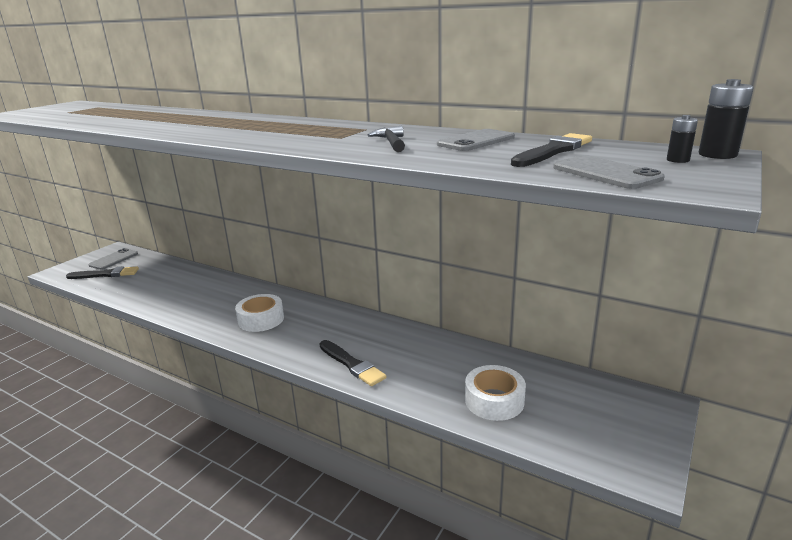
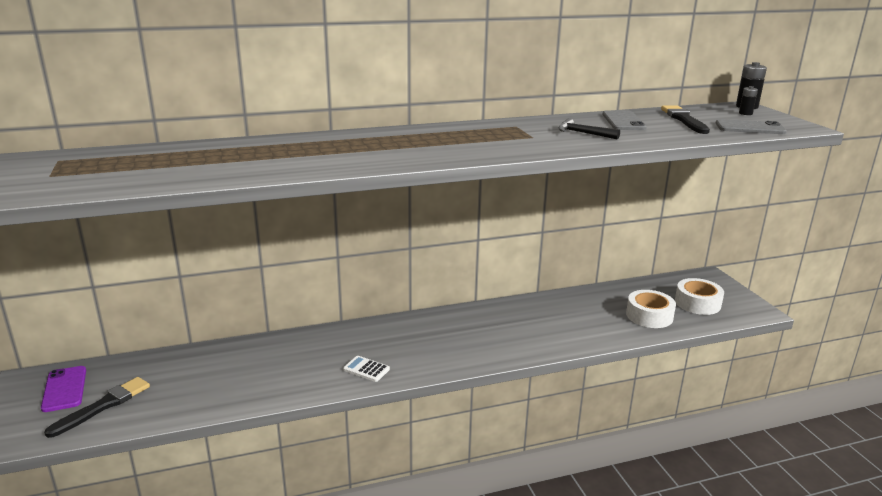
camera: 50 degrees left, 0 degrees up
(114, 259) = (64, 389): grey phone -> purple phone
(222, 319) = (366, 369): none -> white calculator
(261, 319) = (402, 351): white tape -> white tape (697, 303)
(352, 364) = (539, 342): black brush -> none

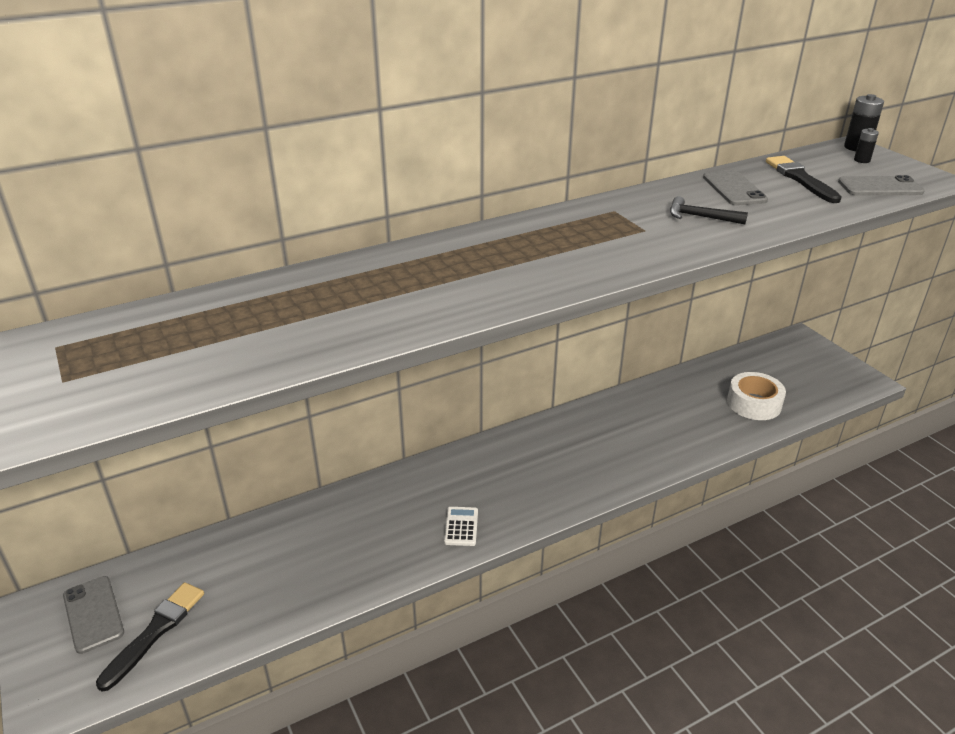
camera: 10 degrees left, 10 degrees up
(64, 389) = (93, 614): purple phone -> grey phone
(366, 369) = (461, 526): white calculator -> white calculator turned 75 degrees clockwise
(697, 303) = (800, 378): white tape -> none

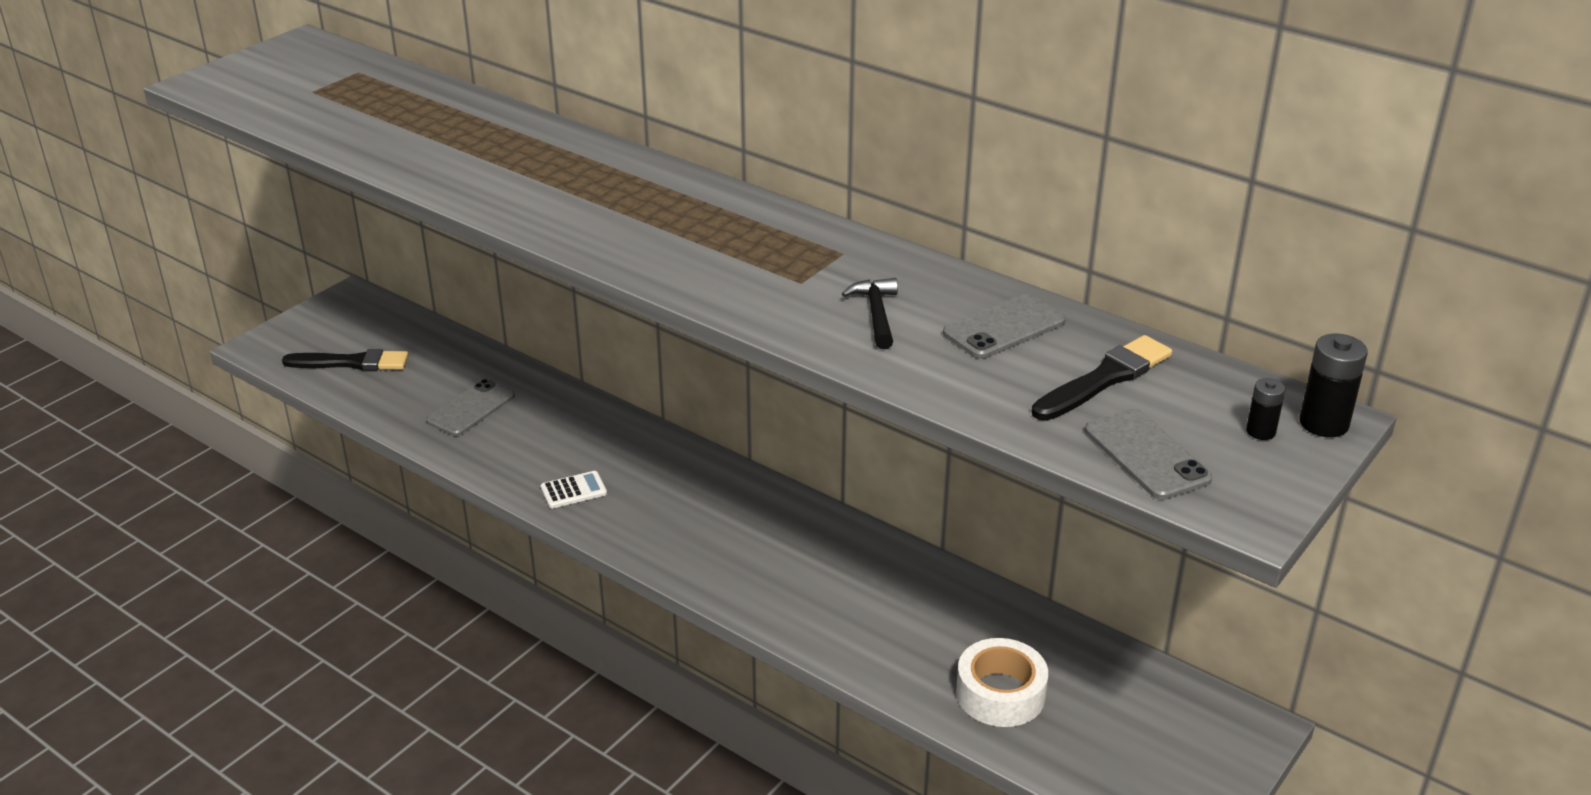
camera: 65 degrees right, 0 degrees up
(93, 614) = (357, 325): grey phone -> grey phone (471, 408)

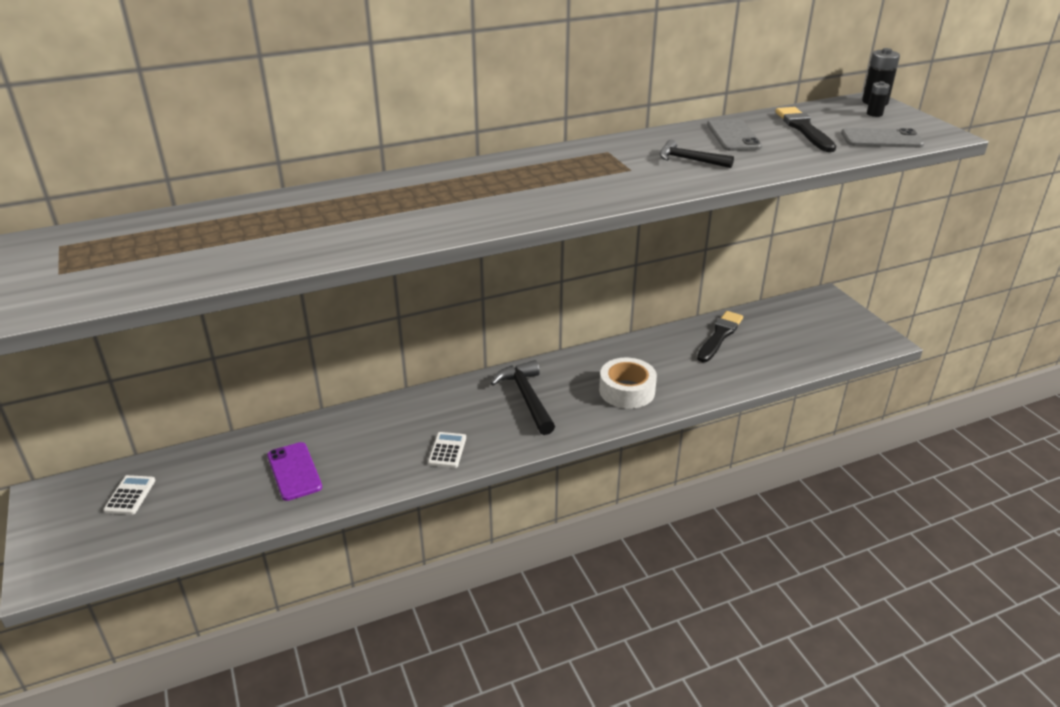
camera: 60 degrees left, 0 degrees up
(351, 363) = (147, 522): black brush -> black brush (719, 336)
(378, 337) = (130, 495): none -> white calculator
(471, 408) = (294, 471): grey phone -> purple phone
(715, 511) = (526, 398): none -> black hammer
(1000, 693) = (761, 356): white tape -> white tape (627, 391)

